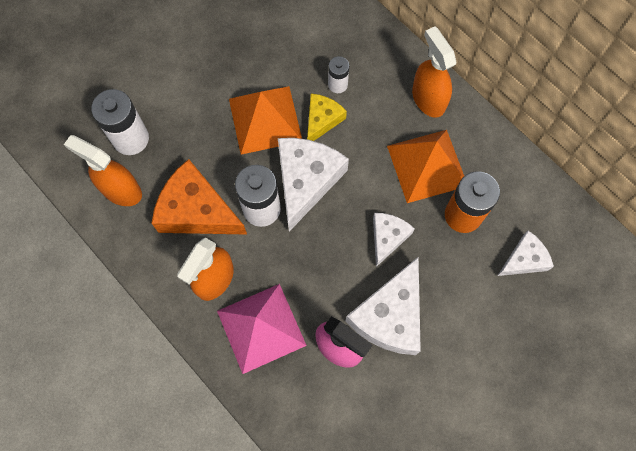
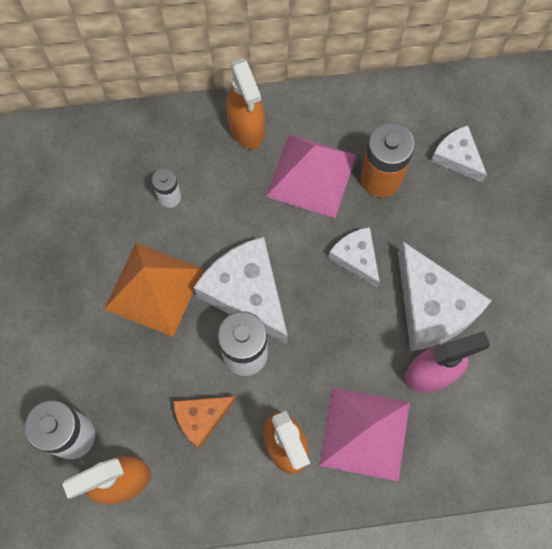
camera: 55 degrees left, 0 degrees up
(196, 211) = (201, 418): orange cheese -> orange cheese, size x0.57
(322, 120) = (195, 236): yellow cheese -> none
(427, 165) = (311, 175): orange pyramid -> pink pyramid
(428, 99) = (246, 128): orange spray bottle -> orange spray bottle turned 120 degrees counterclockwise
(524, 259) = (457, 157): white cheese -> white cheese turned 45 degrees counterclockwise

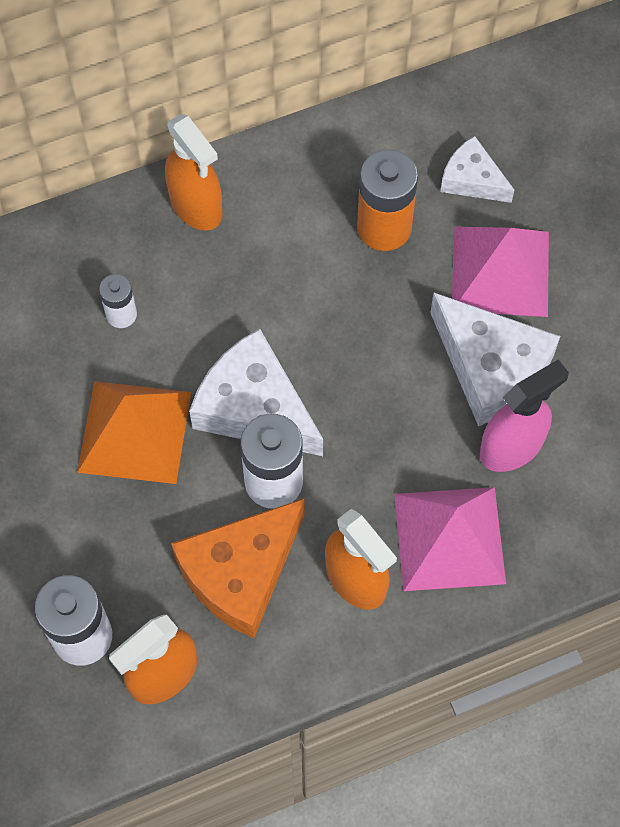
camera: 15 degrees left, 5 degrees down
(201, 418) = (241, 573): orange cheese -> orange cheese, size x1.75
(311, 175) = (295, 244): pink pyramid -> pink pyramid (500, 271)
(356, 258) = (380, 331): white cheese -> none

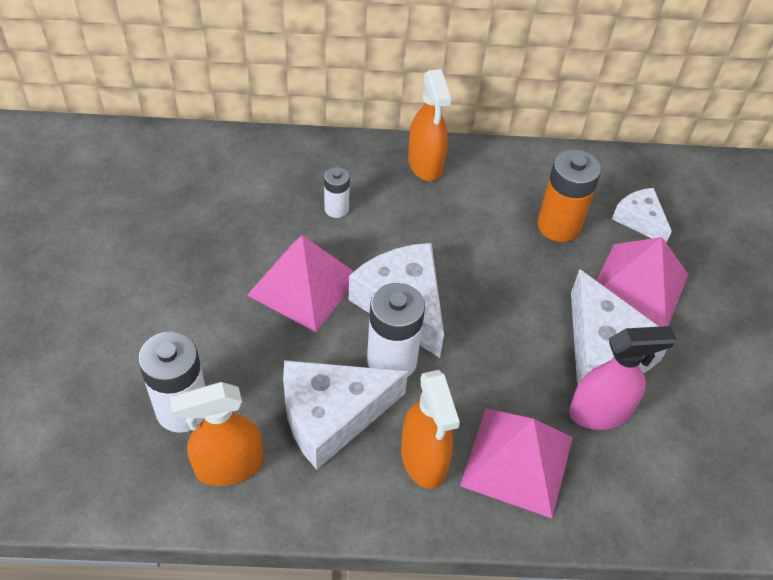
camera: 20 degrees right, 15 degrees down
(134, 432) = (304, 285): orange pyramid -> pink pyramid
(241, 573) = (332, 416): orange cheese -> white cheese

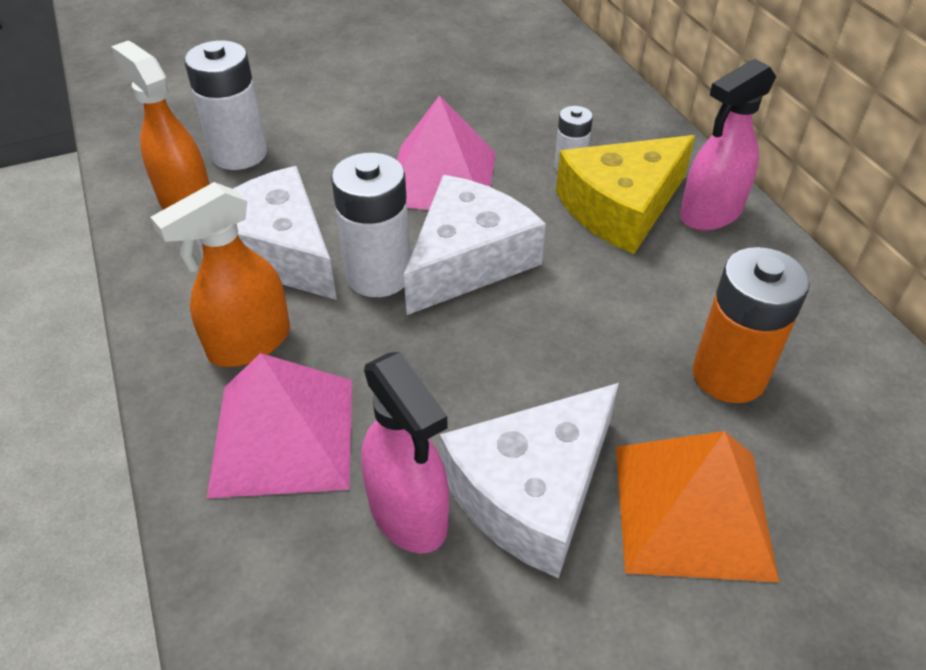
camera: 70 degrees right, 5 degrees down
(395, 203) = (621, 208): none -> yellow cheese
(425, 165) = (710, 214): orange spray bottle -> pink spray bottle
(639, 220) = (839, 478): white cheese -> none
(639, 285) = (692, 510): pink pyramid -> orange pyramid

